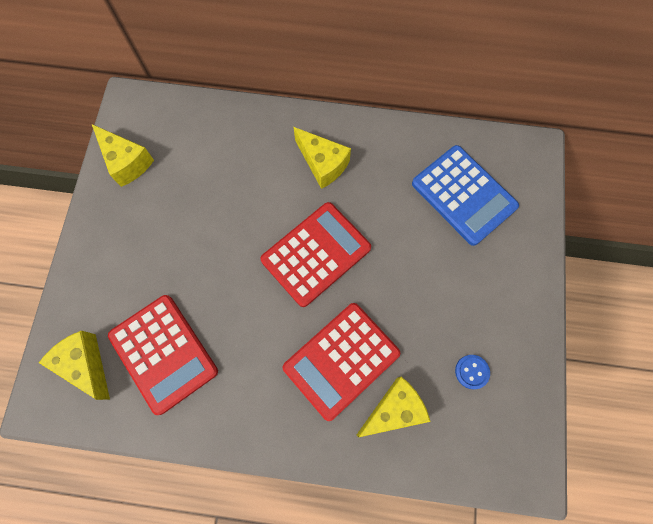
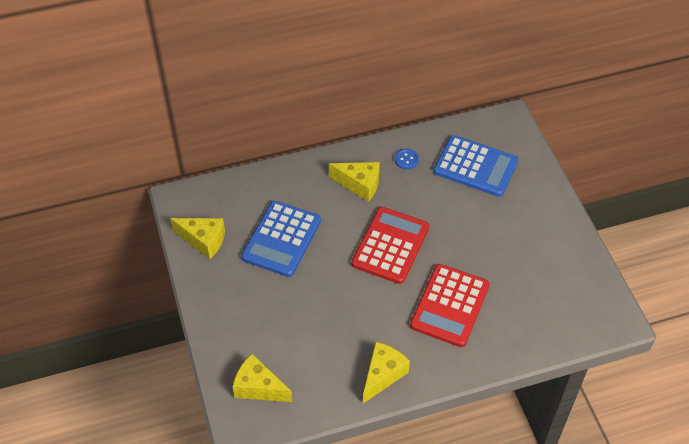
camera: 25 degrees left, 20 degrees down
(164, 353) = (315, 355): red calculator -> none
(206, 195) = (281, 239): none -> blue calculator
(394, 409) = (505, 320): yellow cheese -> yellow cheese (383, 375)
(471, 372) = (545, 275): blue button -> blue button (406, 160)

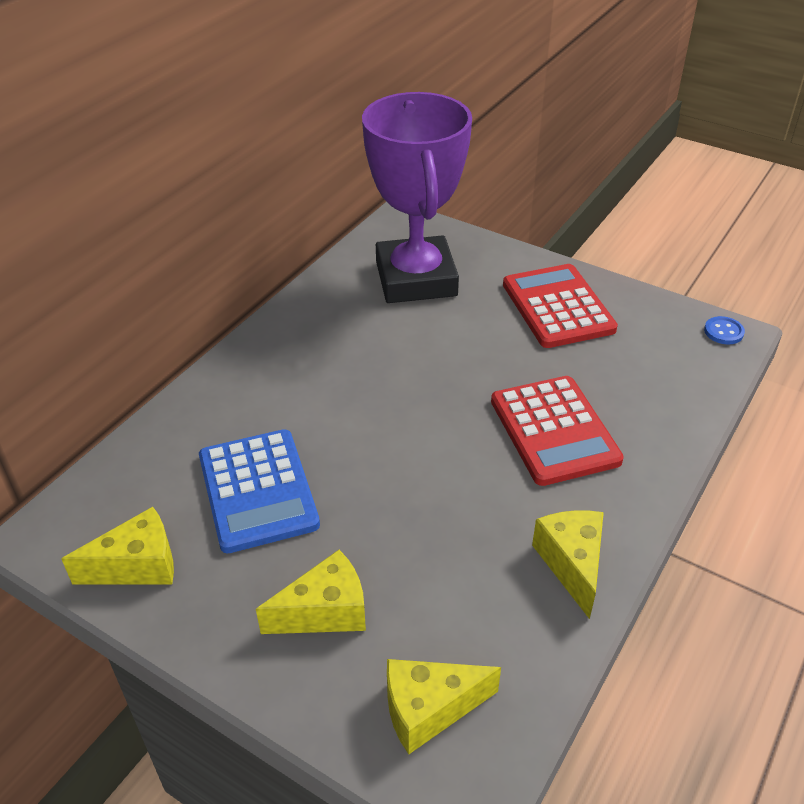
camera: 40 degrees left, 10 degrees down
(359, 185) = (299, 369): yellow cheese -> yellow cheese (325, 611)
(390, 245) = (410, 411): red calculator -> red calculator (557, 307)
(406, 160) = (328, 313): blue button -> blue button (723, 332)
(475, 166) = (416, 279): blue calculator -> purple trophy

